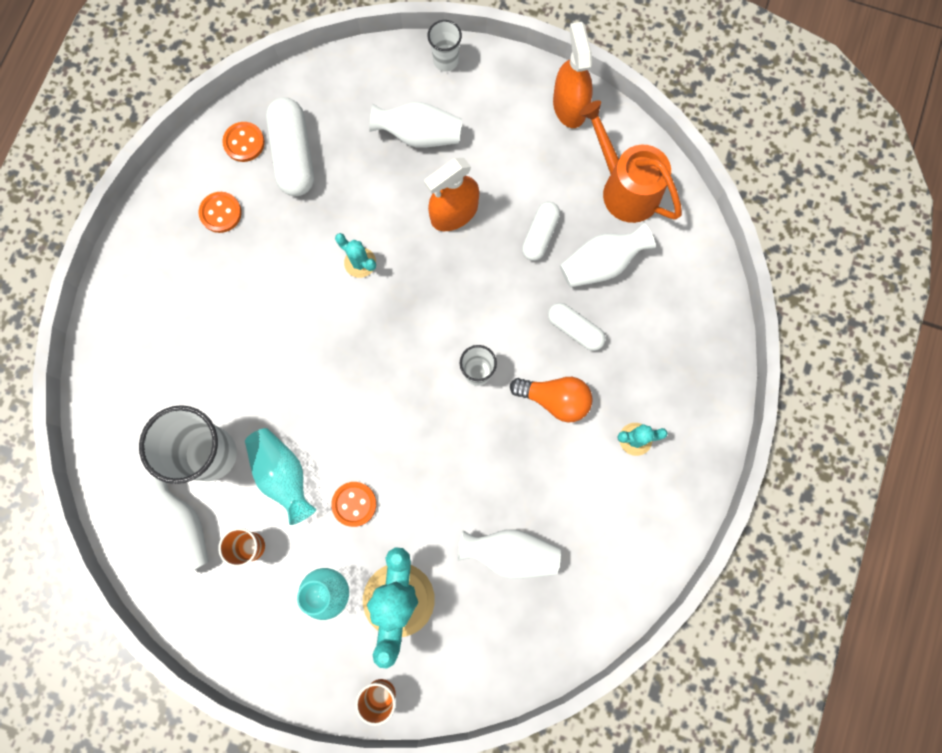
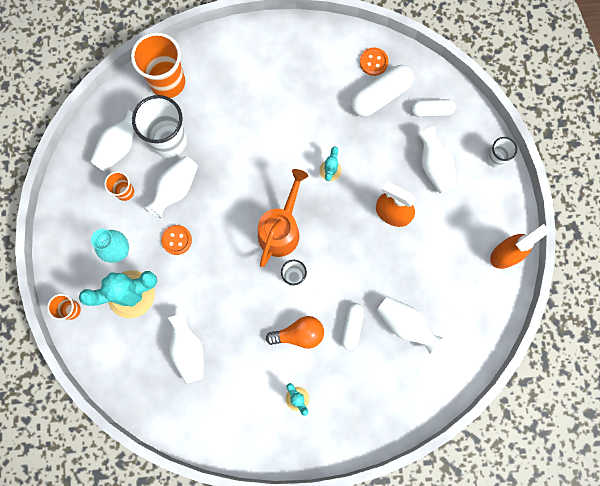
camera: 65 degrees right, 0 degrees up
(126, 419) = (168, 82): none -> orange cup
(220, 213) = (321, 71): orange button -> none
(283, 475) = (175, 189): turquoise vase -> white vase
(540, 235) = (405, 275): white capsule -> white capsule (431, 111)
(555, 399) = (299, 334): orange light bulb -> orange light bulb turned 90 degrees counterclockwise
(624, 188) = (466, 316): orange watering can -> orange watering can (281, 229)

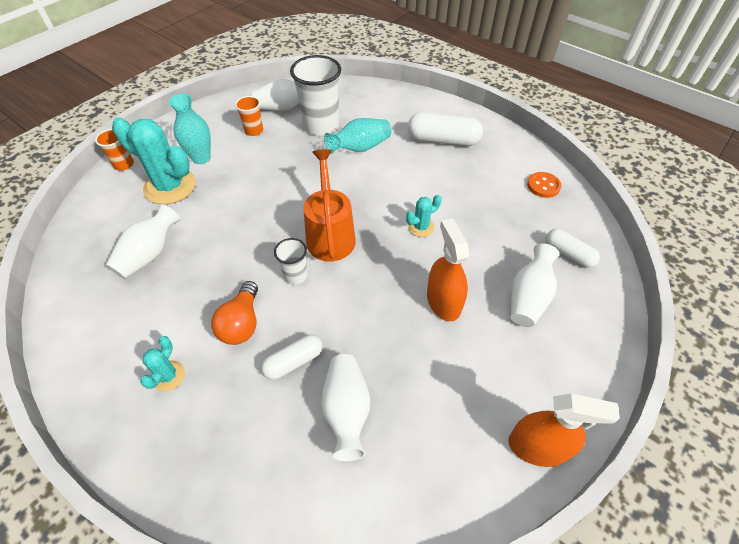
camera: 45 degrees right, 25 degrees down
(168, 82) = (362, 98): orange cup -> none
(175, 189) = (287, 153): white vase -> none
(176, 240) = (246, 180): orange button -> none
(221, 137) = (360, 148): none -> turquoise vase
(281, 229) = (330, 234): orange watering can -> orange watering can turned 75 degrees counterclockwise
(299, 334) = (242, 323): orange light bulb -> orange light bulb turned 60 degrees clockwise
(380, 96) = (526, 210): white capsule -> white capsule (443, 140)
(495, 159) = (607, 342): white cup -> none

